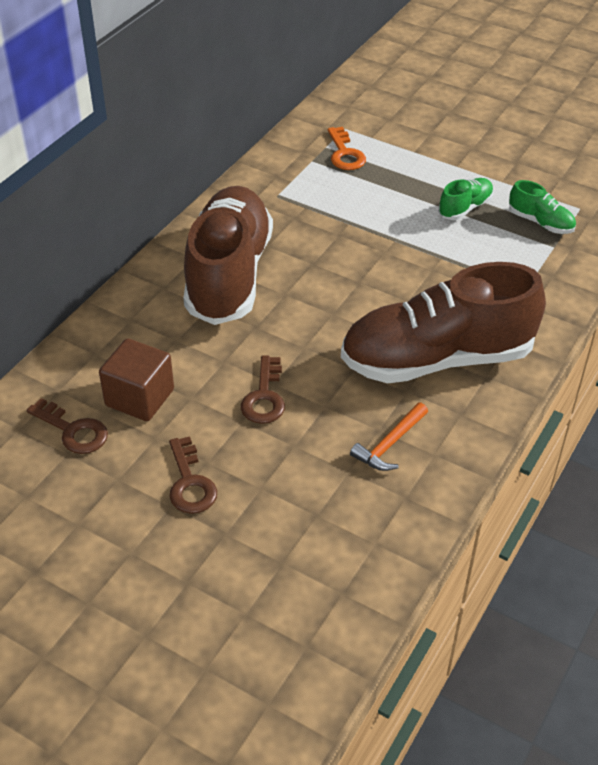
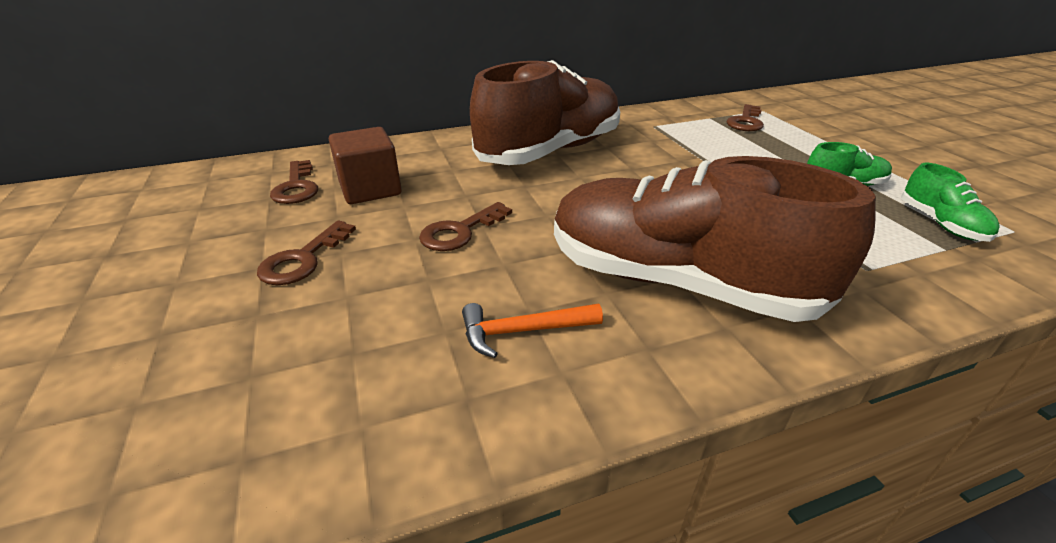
camera: 40 degrees right, 10 degrees down
(345, 154) = (745, 121): orange key -> brown key

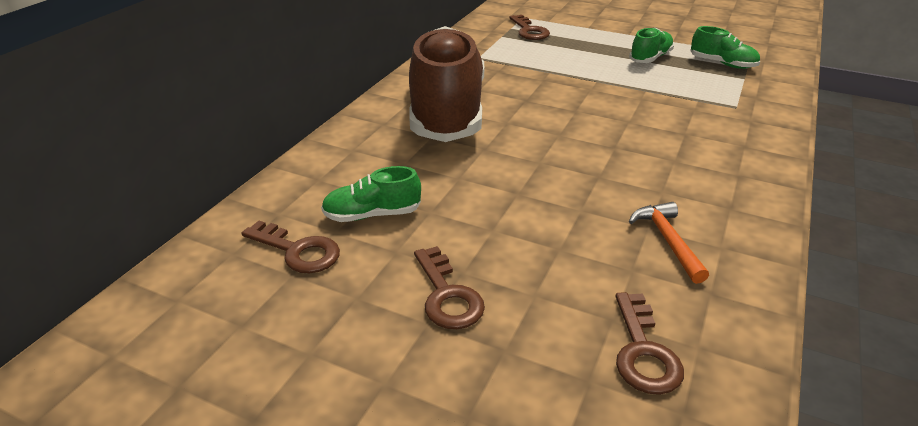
camera: 45 degrees left, 0 degrees up
(370, 189) = (372, 215): brown cube -> green shoe
(460, 231) = (511, 206): brown key -> brown key (643, 352)
(522, 331) = (667, 240): orange hammer -> orange hammer turned 135 degrees clockwise
(677, 282) = (681, 163): brown shoe -> none

